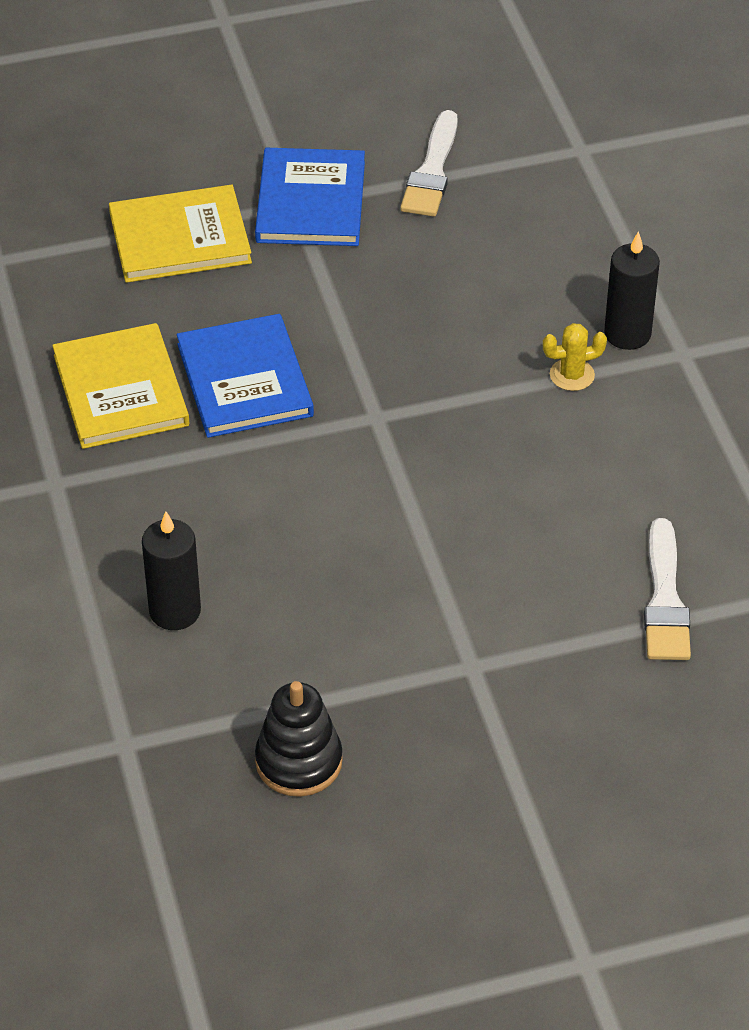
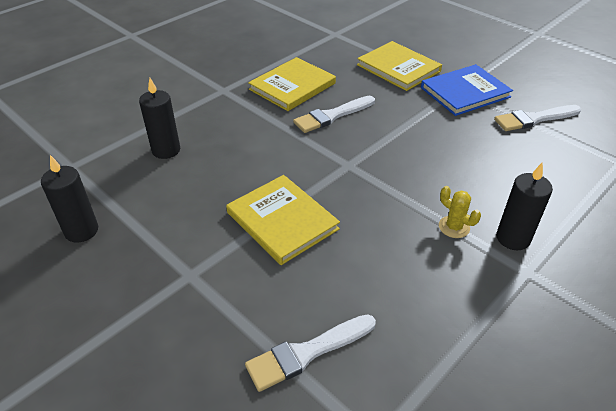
camera: 60 degrees right, 5 degrees down
(245, 380) = (332, 116): blue book -> white brush
(299, 761) = (81, 231): black stacking toy -> black candle
(439, 536) = (282, 221): none -> yellow book

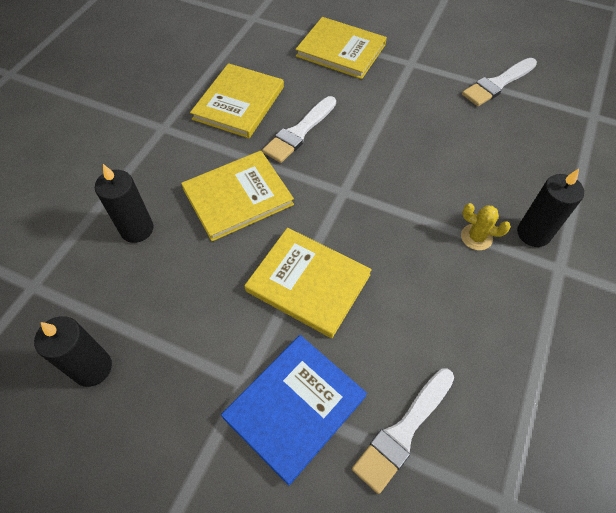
camera: 20 degrees left, 15 degrees up
(256, 148) = (238, 197): none -> yellow book
(465, 92) = (420, 66): blue book -> blue book (294, 407)

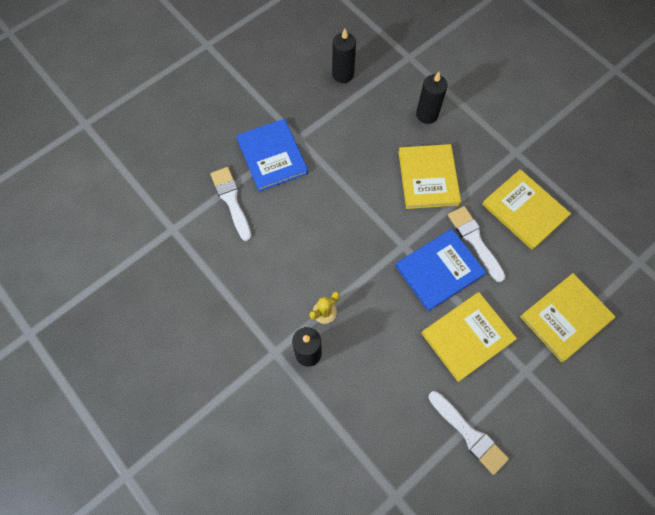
camera: 115 degrees right, 10 degrees up
(308, 283) = (341, 192): yellow book -> yellow book (467, 336)
(353, 151) = (439, 270): none -> blue book
(497, 84) = (469, 434): white brush -> white brush turned 150 degrees clockwise

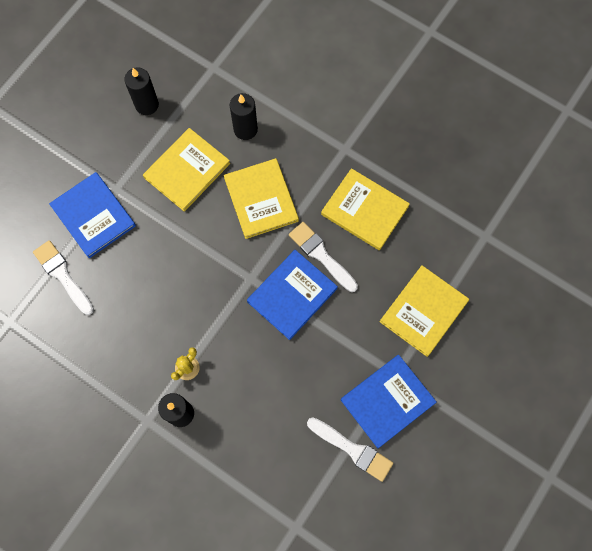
camera: 15 degrees left, 5 degrees up
(467, 336) = (332, 355): yellow book -> yellow book (187, 170)
(513, 395) = (387, 401): none -> blue book

